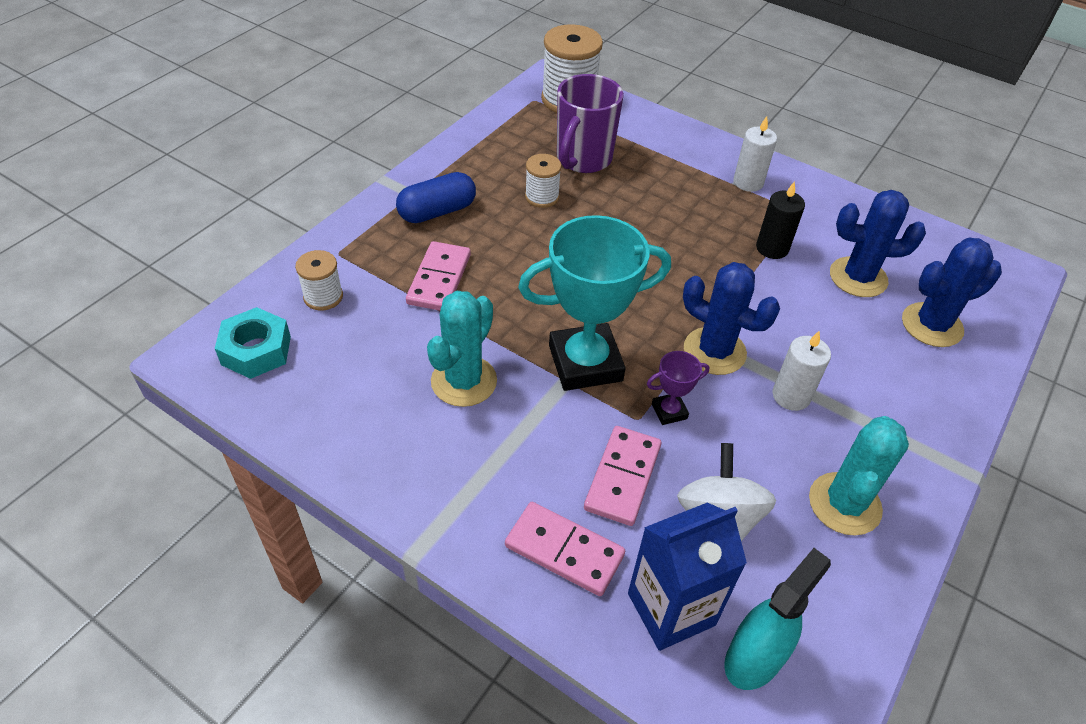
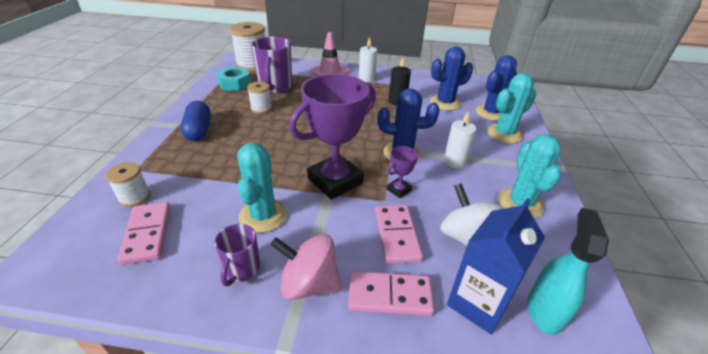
camera: 25 degrees left, 10 degrees down
(256, 350) = (89, 248): turquoise nut -> turquoise nut (234, 84)
(408, 445) = (242, 269): none -> purple mug
(437, 212) = (198, 130): blue capsule -> blue capsule turned 45 degrees counterclockwise
(439, 279) = (217, 164): pink domino -> pink domino (147, 234)
(476, 495) = (309, 284): none -> pink spinning top
(585, 363) = (335, 181): turquoise trophy -> purple trophy
(691, 149) = (330, 72): none -> pink traffic cone
(921, 375) = (504, 134): none -> turquoise cactus

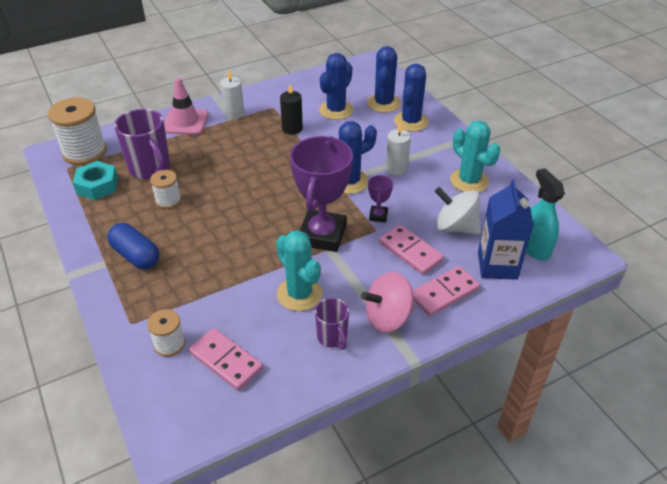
camera: 35 degrees left, 5 degrees up
(504, 134) = (411, 121): turquoise cactus -> blue cactus

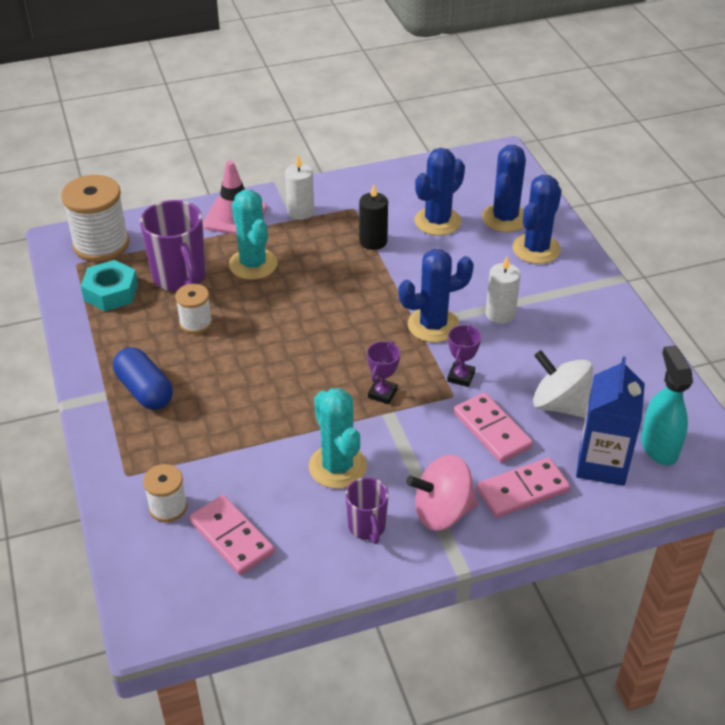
camera: 10 degrees right, 0 degrees up
(322, 235) = (382, 393): purple trophy -> purple trophy, size x0.44
(469, 181) = (594, 343): turquoise cactus -> turquoise cactus (253, 264)

